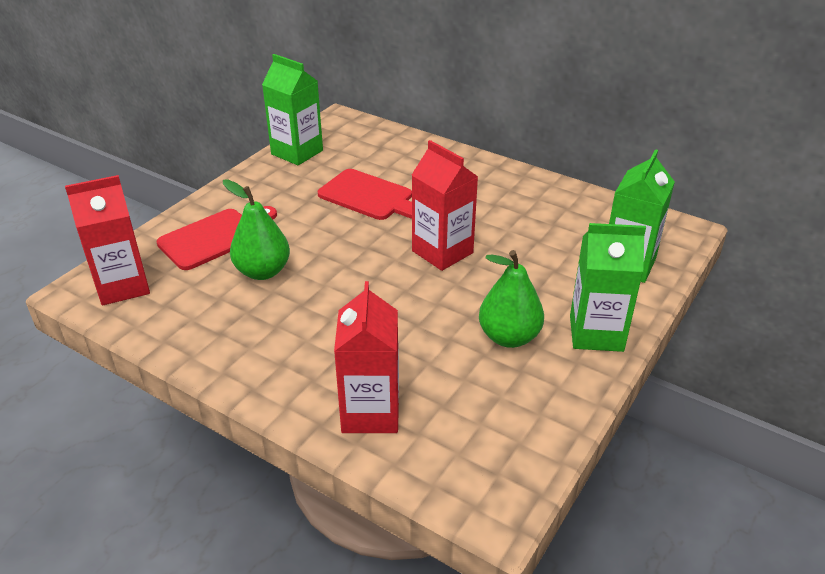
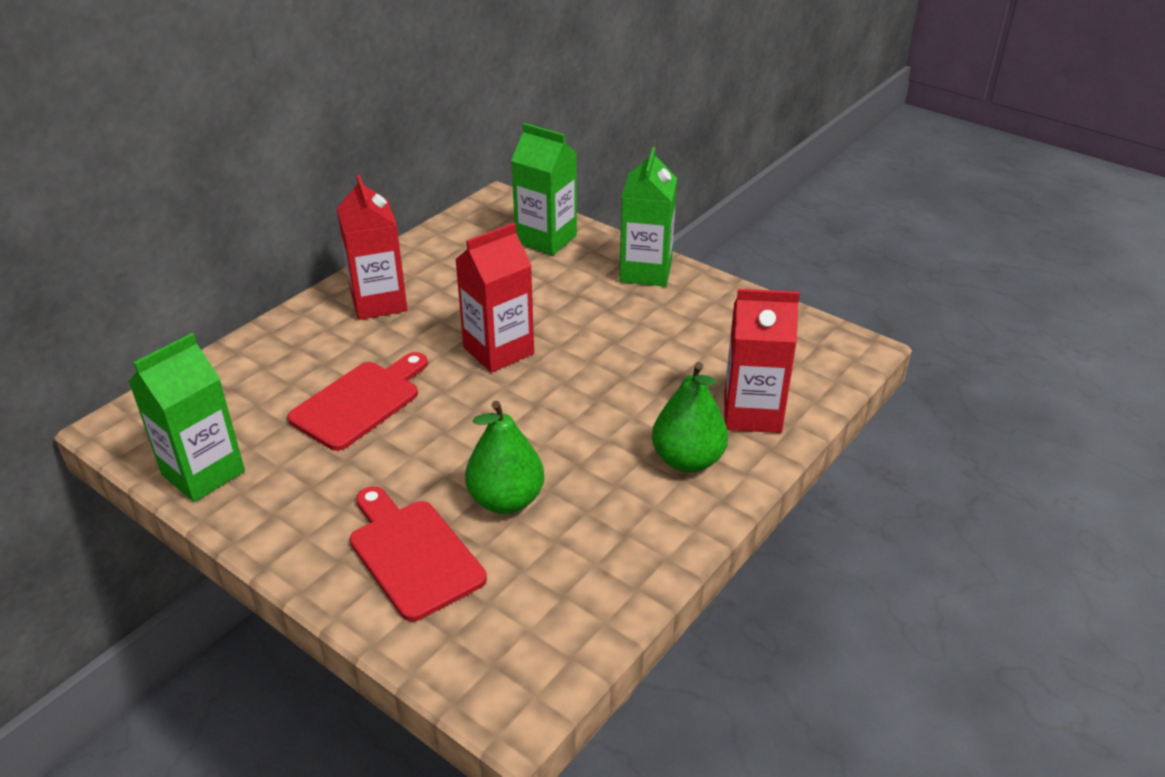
camera: 85 degrees left, 0 degrees up
(123, 286) = (512, 649): red carton -> red carton (379, 302)
(509, 337) = (647, 320): green pear -> green pear (687, 460)

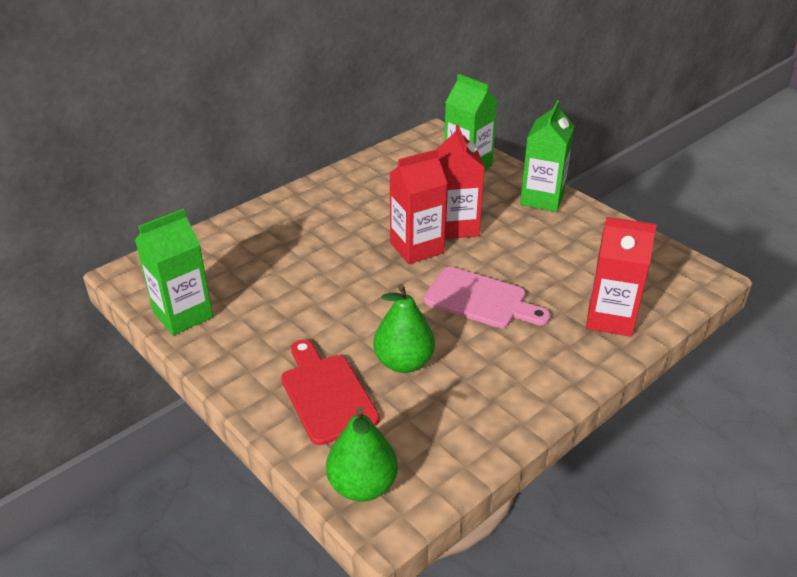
camera: 10 degrees right, 0 degrees up
(360, 402) = (305, 275): red cutting board -> none
(379, 302) = (332, 202): red carton -> red carton (456, 226)
(589, 408) = (480, 299): none -> pink cutting board
(687, 460) = (551, 349): green pear -> green pear (362, 486)

